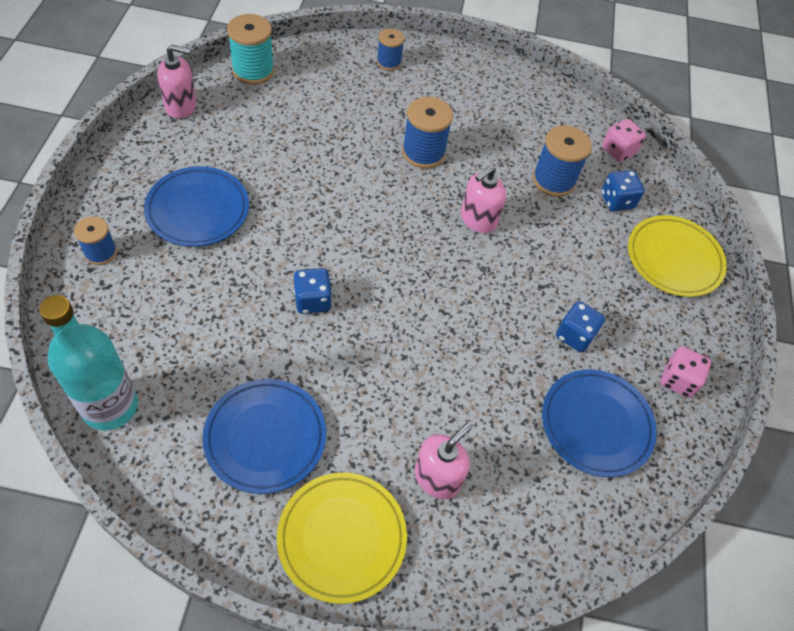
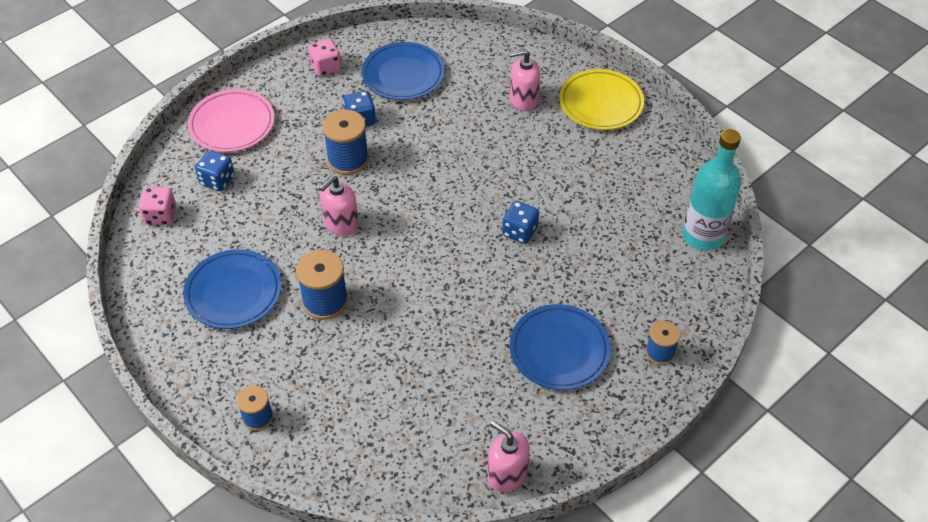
camera: 135 degrees left, 5 degrees down
(253, 70) = (404, 483): turquoise spool -> none
(265, 437) = (612, 169): blue plate -> blue plate (233, 292)
(478, 219) = (341, 223): pink soap dispenser -> pink soap dispenser turned 135 degrees clockwise
(553, 180) = (245, 221): blue spool -> blue spool (348, 160)
(674, 259) = (232, 124): yellow plate -> pink plate

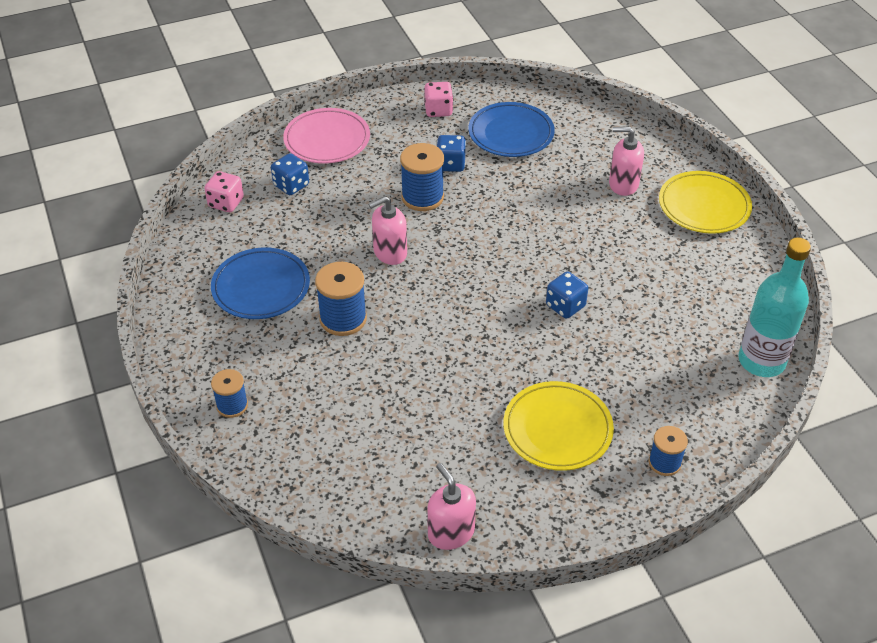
camera: 20 degrees right, 5 degrees down
(559, 350) = (557, 429): blue plate -> yellow plate

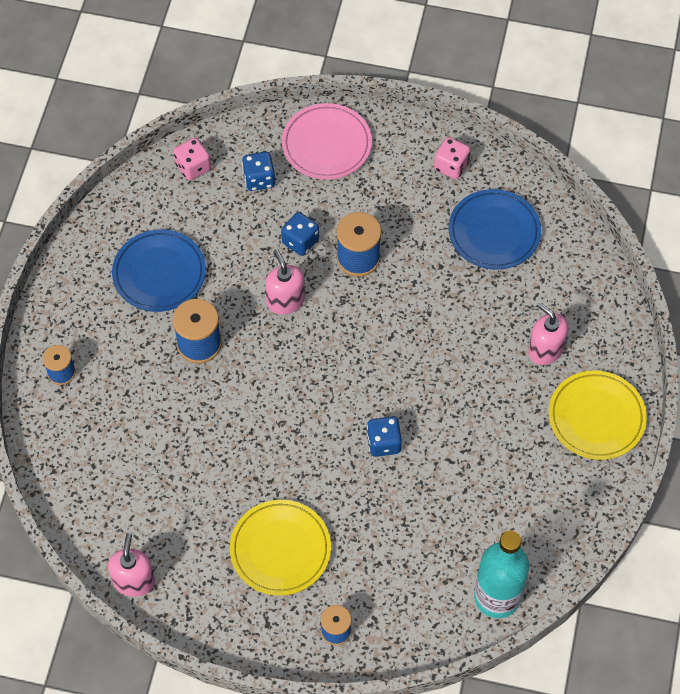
camera: 35 degrees right, 15 degrees up
(390, 253) = (285, 301): pink soap dispenser -> pink soap dispenser turned 60 degrees clockwise
(450, 164) = (411, 236): blue dice -> blue dice (300, 241)

